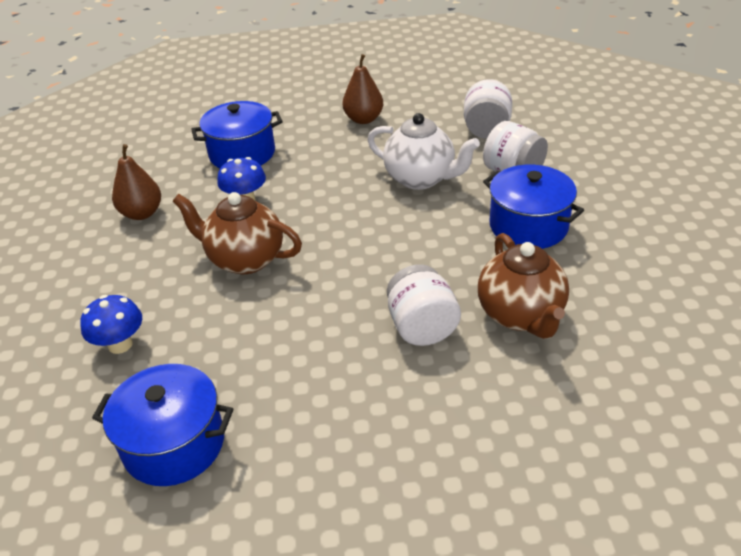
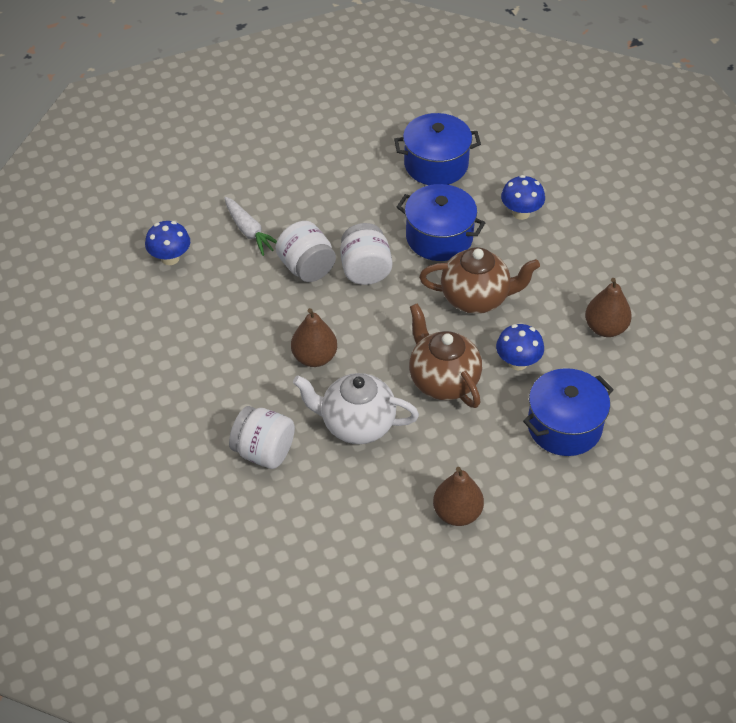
camera: 160 degrees right, 10 degrees up
(443, 234) = (314, 357): none -> brown pear
(486, 130) = (305, 520): white jar -> white jar (365, 270)
(487, 392) = (249, 232): none -> white carrot
(521, 315) = (234, 292): brown teapot -> brown teapot (443, 381)
(528, 226) = (239, 382): blue pot -> blue pot (439, 237)
(606, 375) = (170, 258): none -> blue mushroom

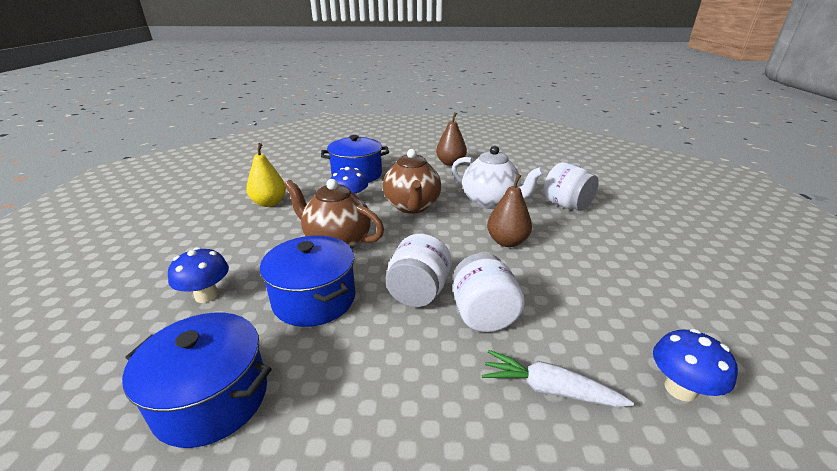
camera: 155 degrees left, 20 degrees down
(249, 232) = (548, 389): white carrot -> white carrot turned 60 degrees counterclockwise
(605, 328) = (269, 203): brown pear -> yellow pear

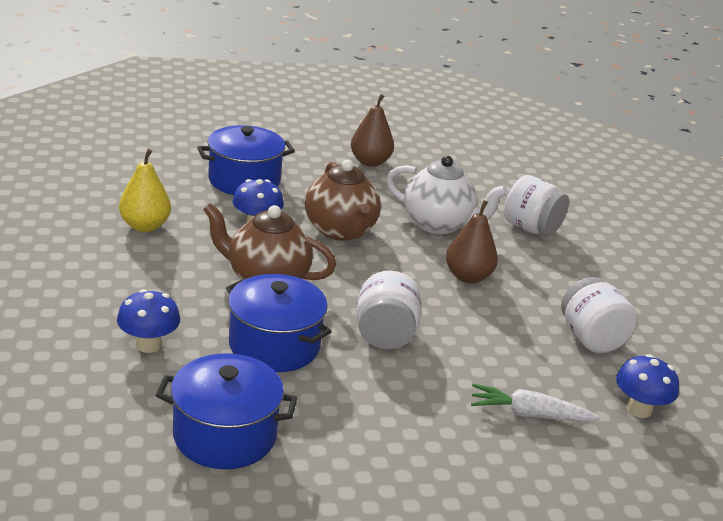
camera: 15 degrees left, 0 degrees up
(483, 315) = (458, 355): white jar -> white jar (591, 339)

